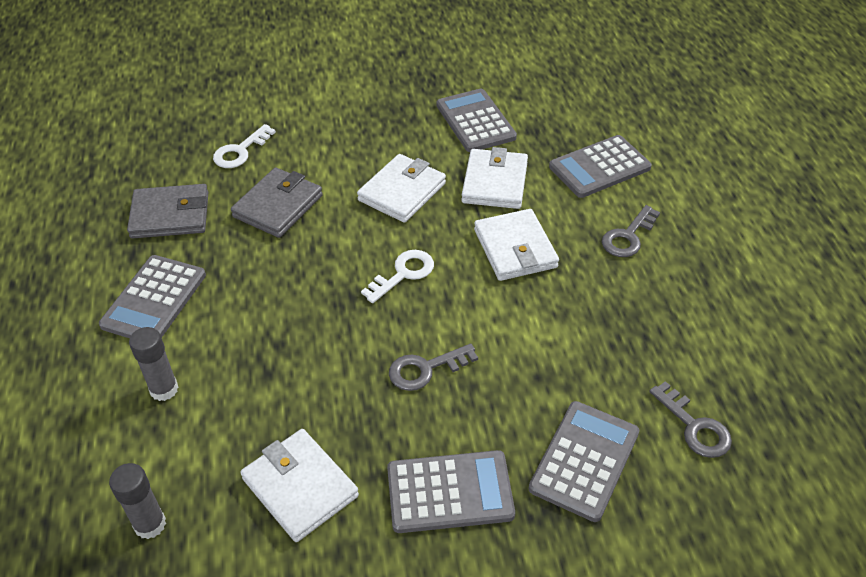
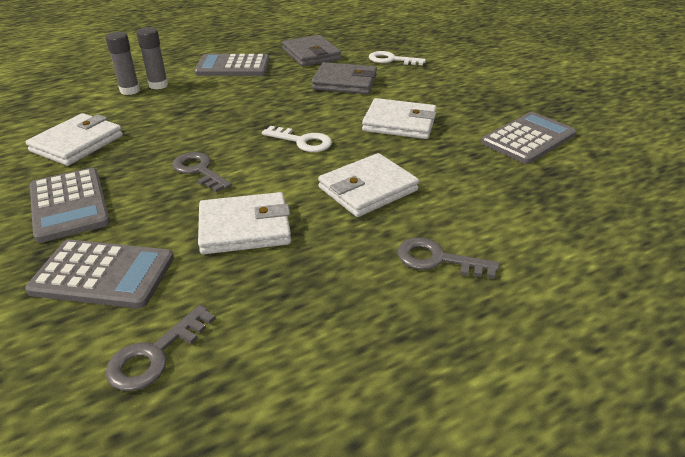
camera: 70 degrees right, 10 degrees down
(150, 524) = (51, 104): grey glue stick -> grey glue stick (130, 91)
(495, 182) = (451, 163): white wallet -> white wallet (245, 228)
(599, 167) = (536, 222): grey calculator -> none

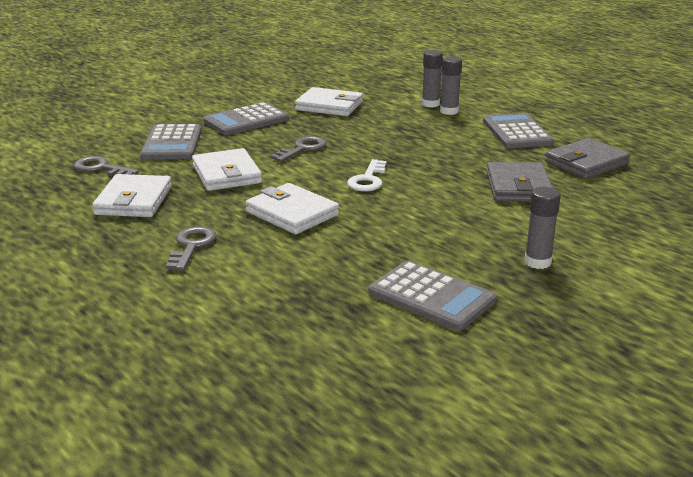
camera: 80 degrees right, 10 degrees down
(391, 60) = (613, 208): white key -> none
(399, 123) = (431, 221): white wallet -> white wallet (134, 201)
(472, 95) = (537, 262): none -> grey glue stick

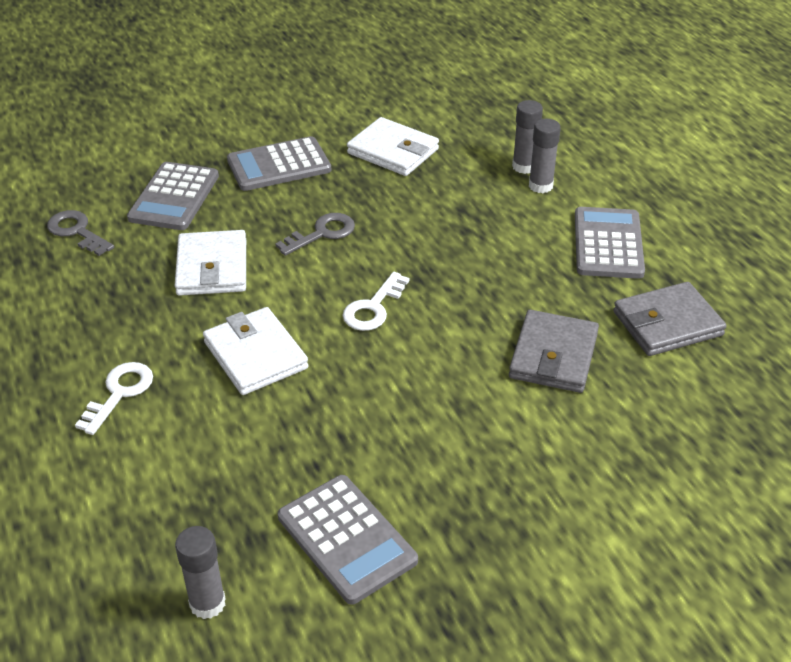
camera: 15 degrees right, 15 degrees up
(134, 201) = (89, 298): white wallet -> none
(191, 246) = (119, 393): grey key -> white key
(537, 262) = (504, 504): grey glue stick -> grey glue stick (207, 603)

